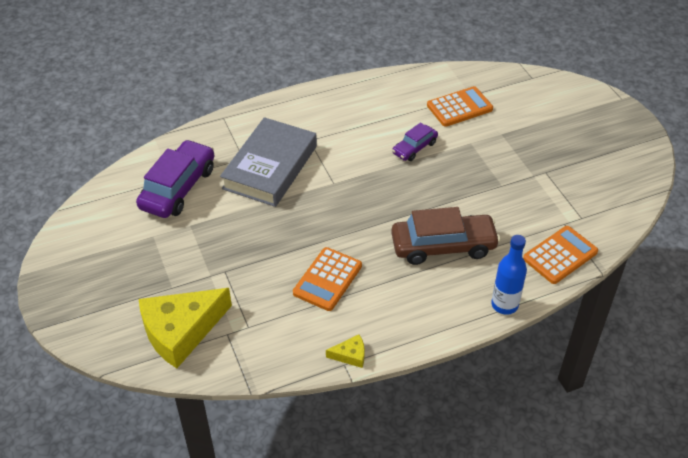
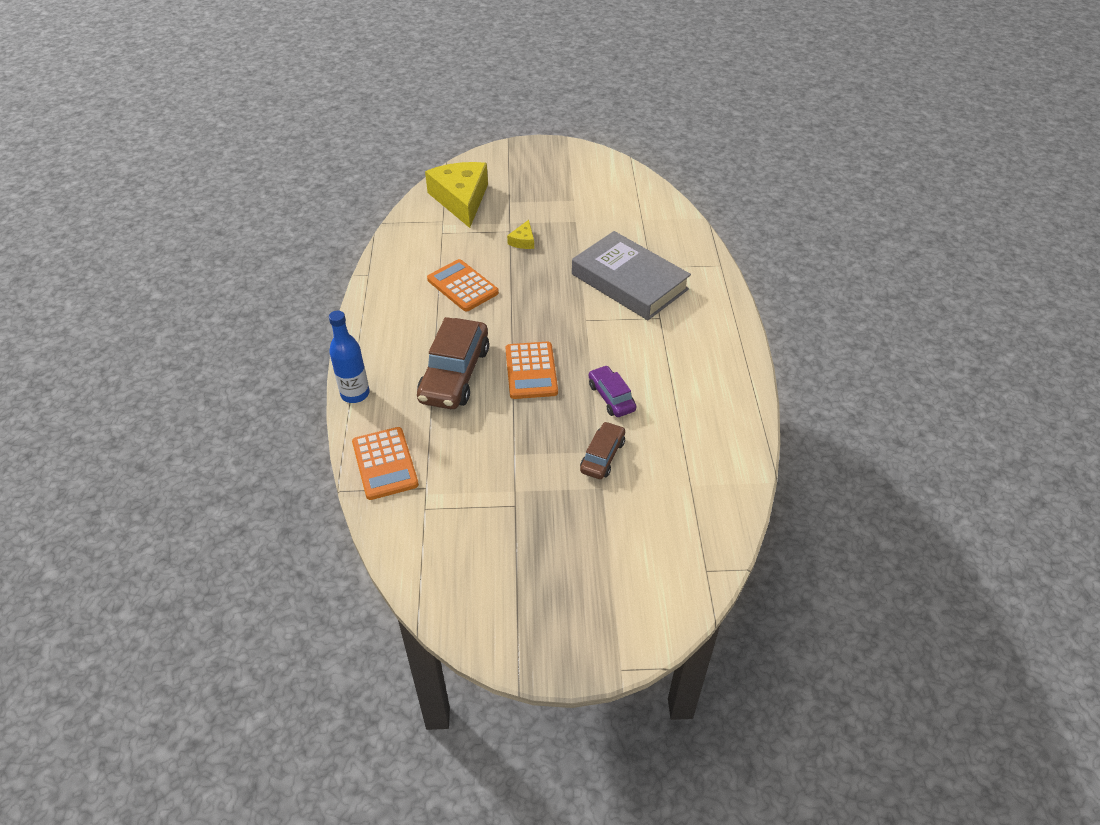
camera: 110 degrees right, 0 degrees up
(178, 188) = (627, 221): purple car -> none
(350, 355) = (374, 280): yellow cheese -> yellow cheese (523, 241)
(459, 107) = (669, 463): orange calculator -> orange calculator (531, 371)
(474, 140) = (602, 456): none -> brown car

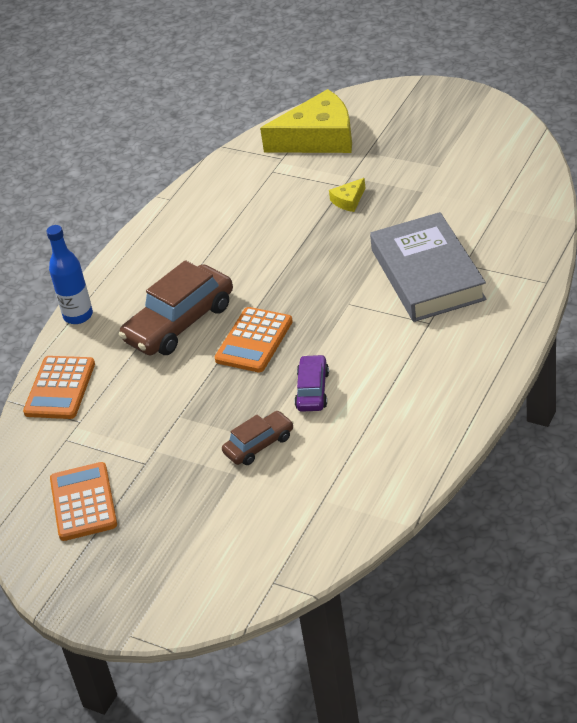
camera: 35 degrees right, 5 degrees down
(461, 199) = (318, 138): yellow cheese -> yellow cheese turned 60 degrees clockwise
(462, 286) = (251, 235): orange calculator -> orange calculator (83, 502)

